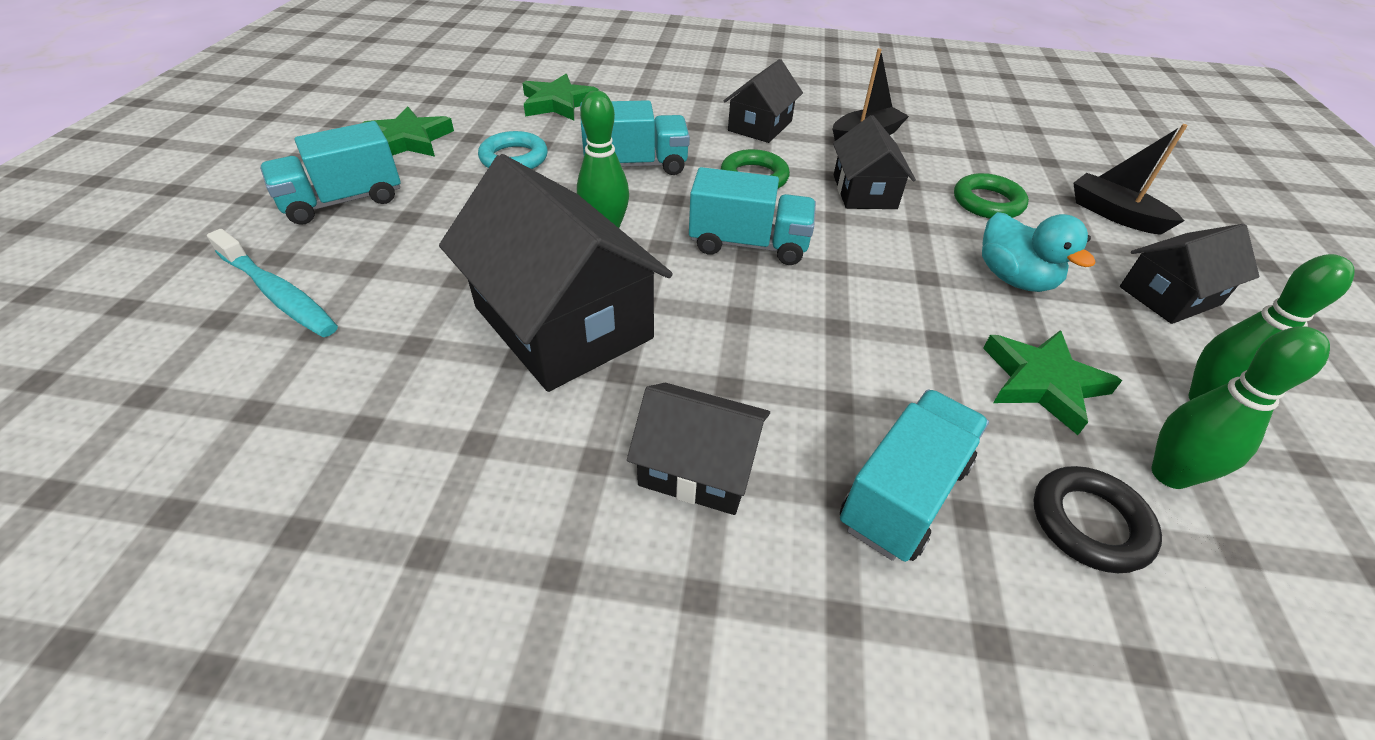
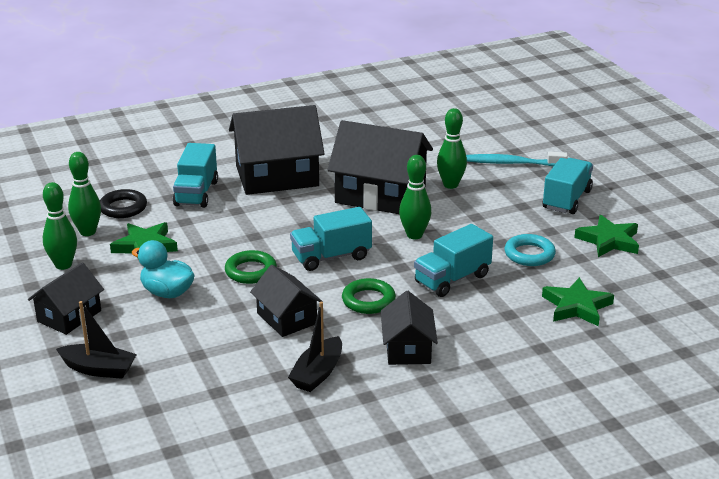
camera: 150 degrees right, 15 degrees down
(435, 293) = (450, 185): none -> green bowling pin
(698, 467) = (277, 176): black house -> black house, size x1.79
(987, 202) = (196, 343): green ring -> green ring (250, 271)

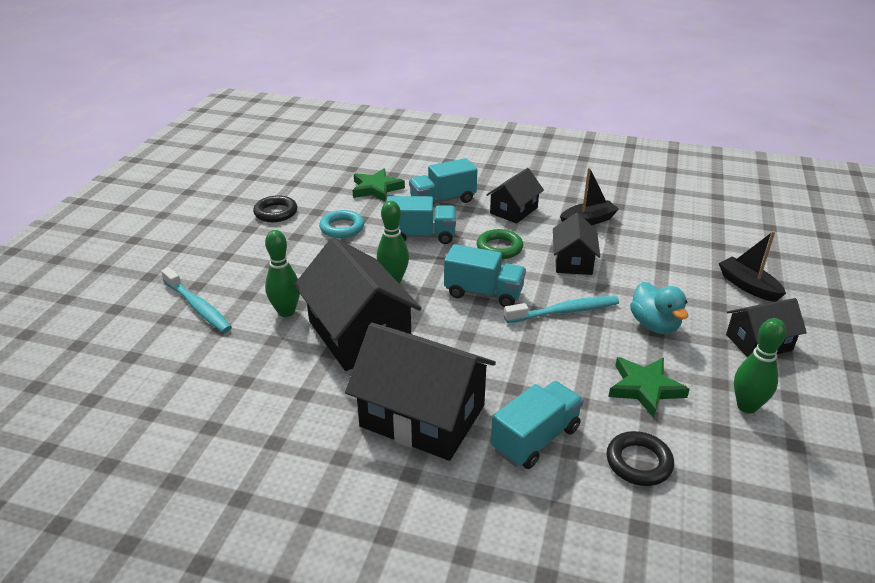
camera: 140 degrees left, 5 degrees up
(88, 232) = (701, 443): green bowling pin -> none
(250, 271) = (564, 311): green ring -> turquoise toothbrush
(566, 200) = (234, 252): turquoise truck -> turquoise truck (443, 200)
(608, 240) = (276, 212): green star -> black ring

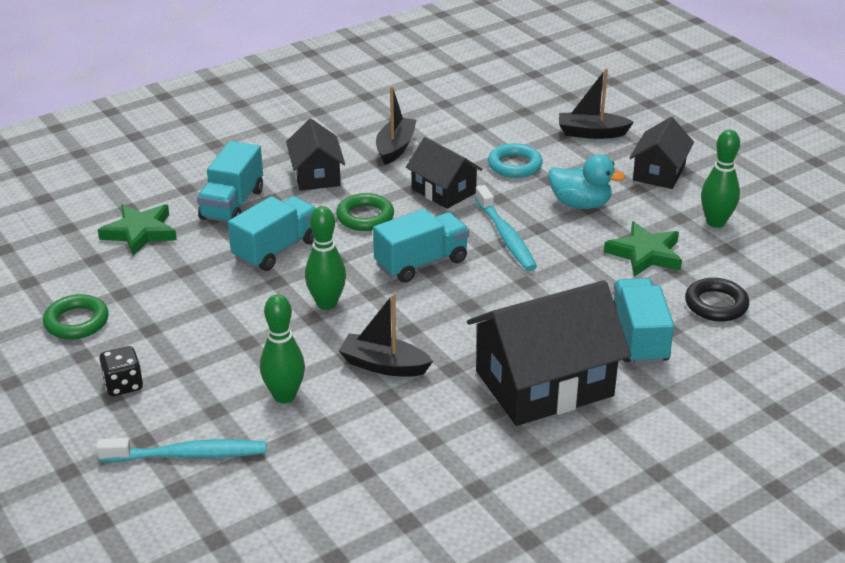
camera: 50 degrees left, 0 degrees up
(238, 254) = (123, 385): none -> black dice
(276, 212) = (76, 322): black ring -> green ring
(342, 228) = (183, 291): turquoise ring -> turquoise ring (514, 165)
(359, 333) = (384, 365): black house -> black boat
(564, 311) = (505, 236): turquoise toothbrush -> turquoise toothbrush turned 135 degrees clockwise

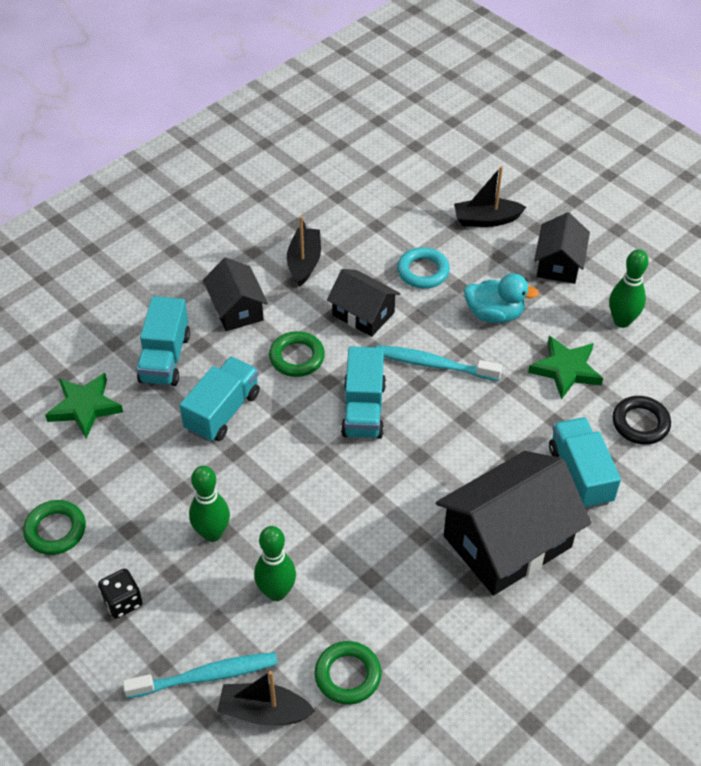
camera: 10 degrees left, 15 degrees up
(327, 303) = (287, 473): green bowling pin -> green bowling pin (212, 533)
(338, 473) = (348, 675): none -> green ring
(384, 365) = (358, 541): black boat -> black boat (264, 712)
(421, 263) = (363, 409): turquoise truck -> turquoise truck turned 135 degrees clockwise
(505, 236) = (434, 364): turquoise toothbrush -> turquoise toothbrush turned 135 degrees clockwise

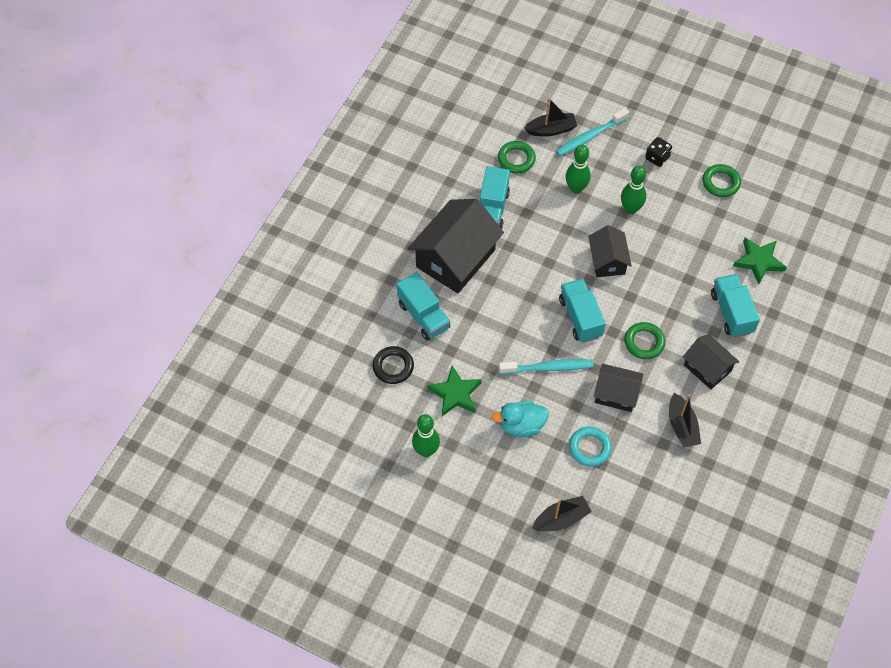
camera: 160 degrees right, 10 degrees up
(222, 411) = (670, 286): turquoise truck -> turquoise truck (492, 209)
(559, 264) = (488, 491): black house -> black house (607, 261)

